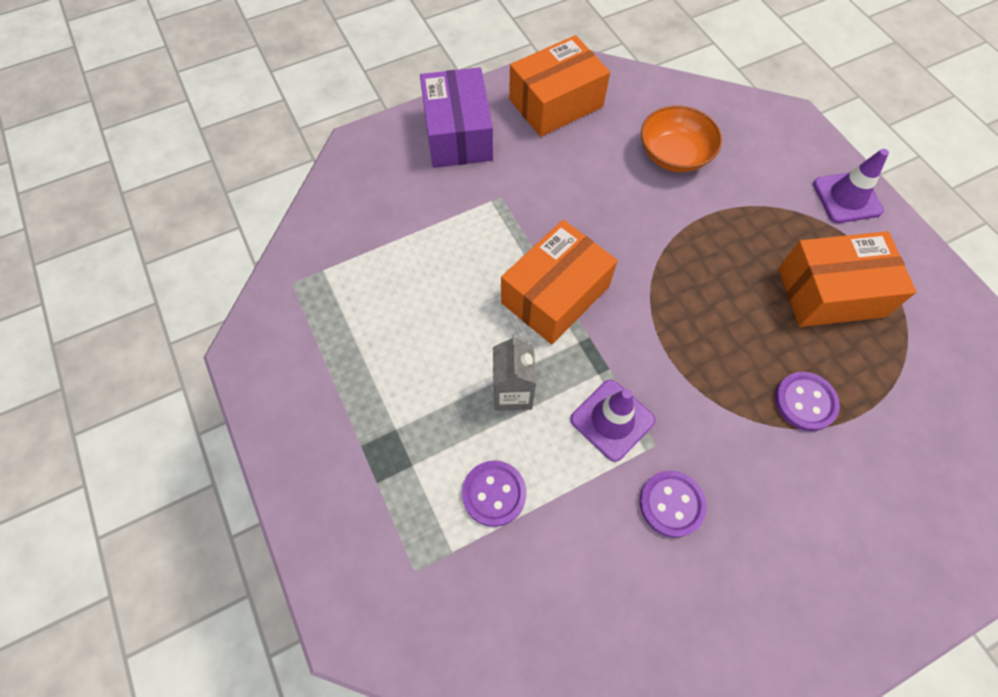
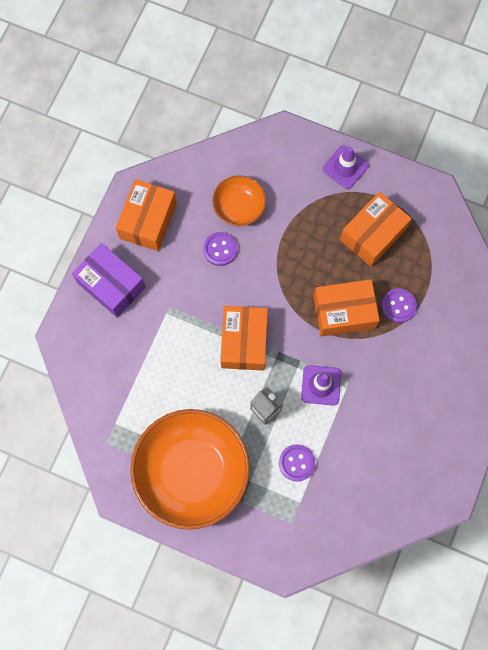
camera: 40 degrees left, 10 degrees up
(353, 393) = (192, 472): none -> orange bowl
(671, 504) = (375, 403): purple button -> purple button (220, 249)
(717, 354) = (344, 312): none -> orange box

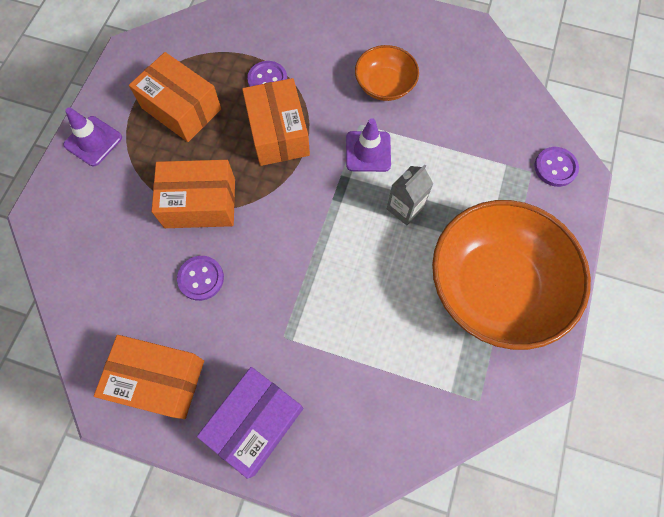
camera: 95 degrees left, 5 degrees down
(239, 207) = (142, 260): orange bowl -> orange bowl (384, 85)
(244, 342) = (323, 239): orange box -> orange box (200, 203)
(296, 463) = (462, 171): purple button -> purple button (555, 167)

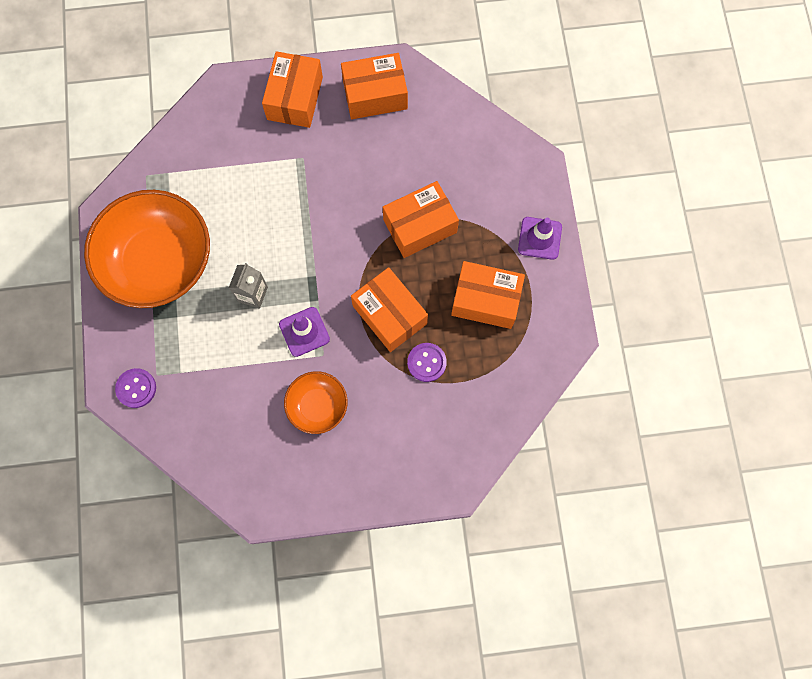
camera: 155 degrees right, 5 degrees up
(201, 278) = (385, 171): purple button -> none
(255, 422) = (295, 98): purple box -> orange box

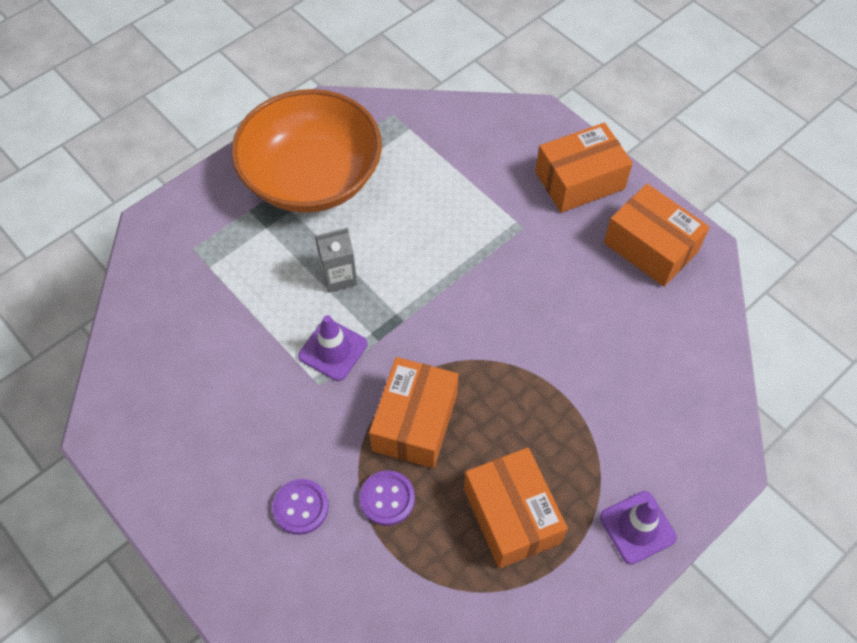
camera: 55 degrees right, 15 degrees down
(136, 388) = (167, 240): purple button -> purple button (301, 507)
(317, 406) = (257, 417): orange bowl -> none
(420, 226) = (542, 386): orange box -> none

